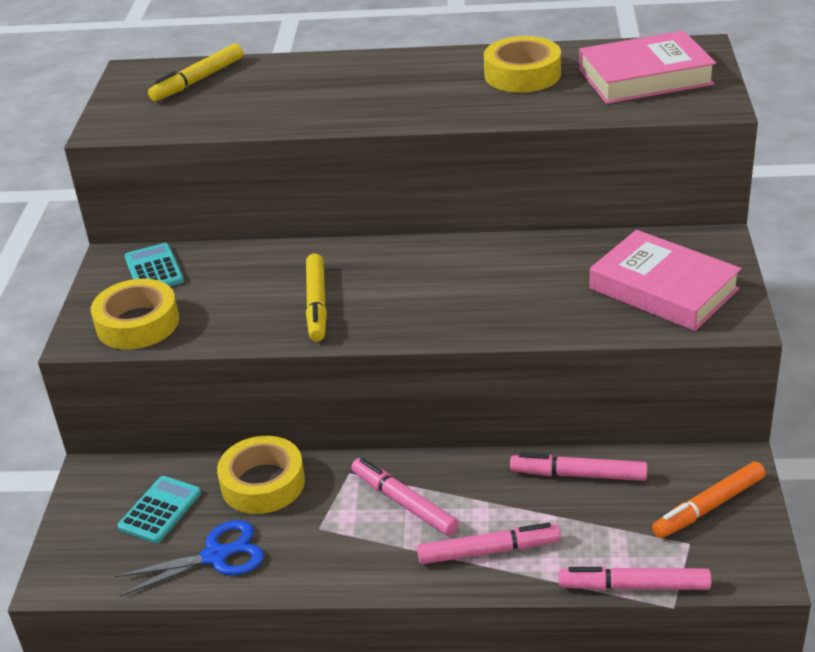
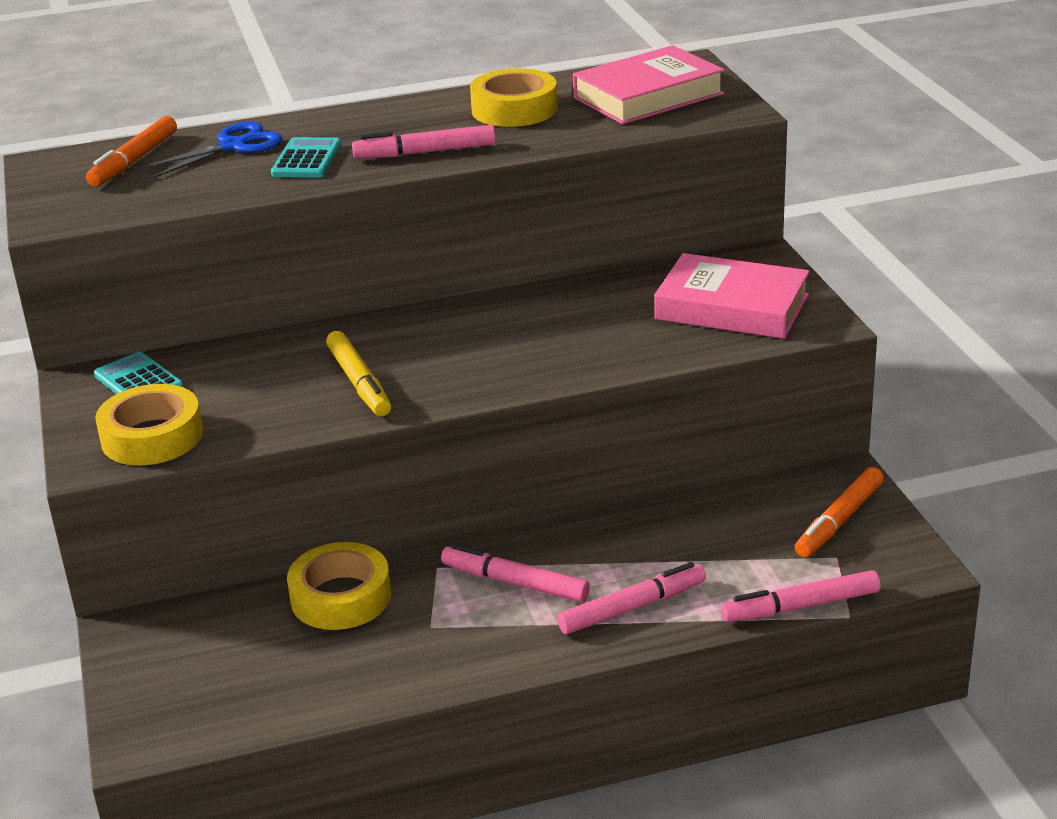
camera: 20 degrees left, 5 degrees down
(160, 510) = (230, 648): turquoise calculator -> turquoise calculator (306, 159)
(198, 80) = (134, 161): yellow marker -> orange marker
(216, 556) = (325, 678): blue scissors -> blue scissors (233, 146)
(578, 475) = (691, 519): pink marker -> pink marker (425, 152)

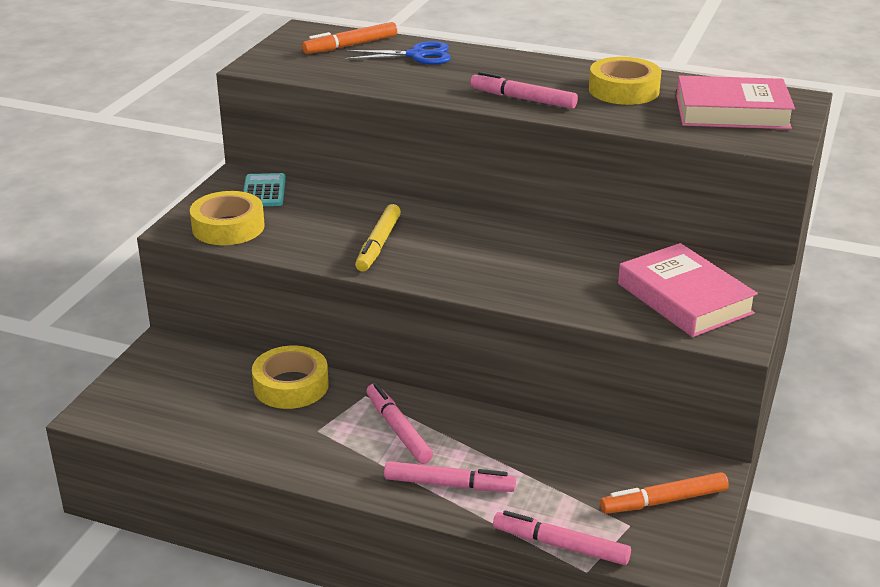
camera: 35 degrees right, 0 degrees up
(306, 159) = (445, 78): turquoise calculator -> none

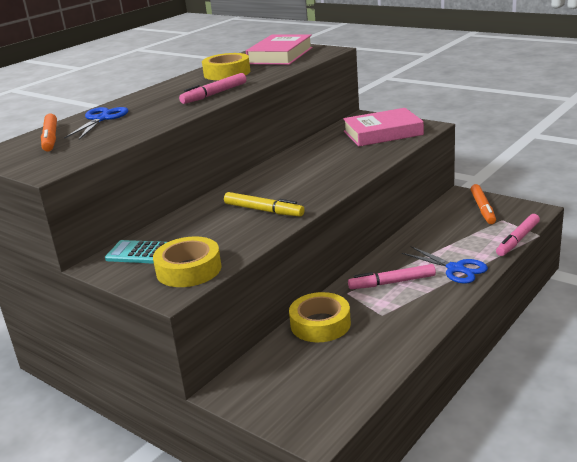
camera: 70 degrees left, 5 degrees down
(449, 485) = (456, 269): pink marker -> blue scissors

